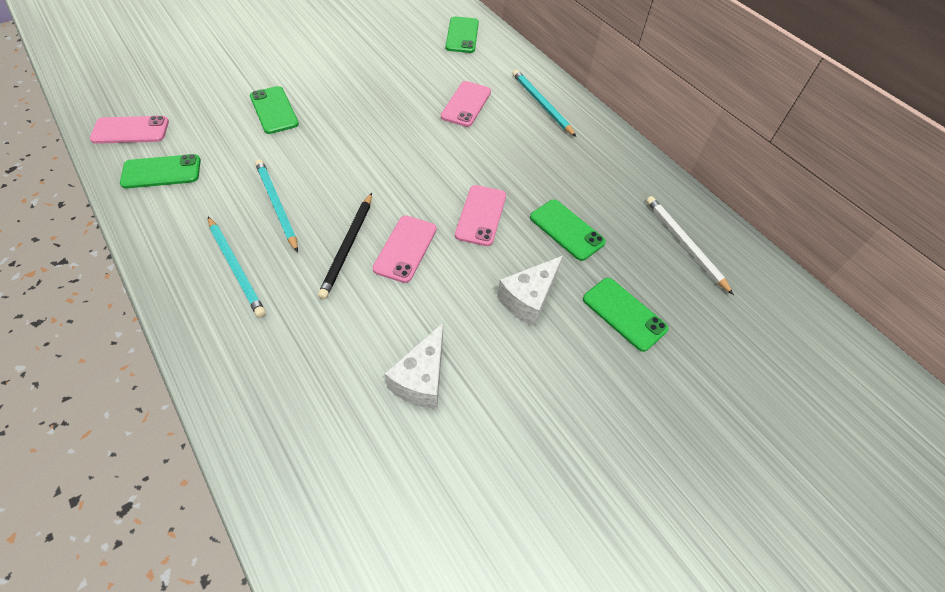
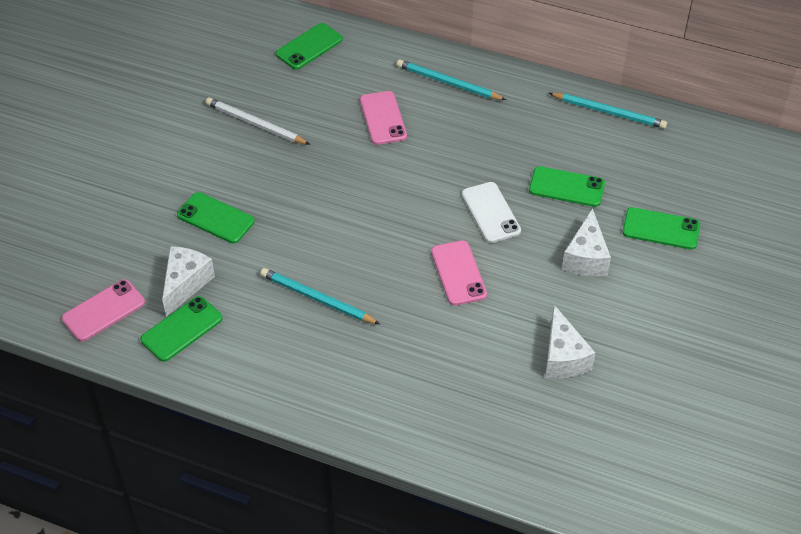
camera: 30 degrees left, 5 degrees down
(202, 143) = (185, 284): none -> white cheese
(236, 268) = (342, 365): turquoise pencil -> turquoise pencil (609, 112)
(348, 247) = (412, 298): black pencil -> none
(462, 35) = (309, 47): green phone -> green phone turned 75 degrees clockwise
(481, 215) = (490, 212): pink phone -> white phone
(684, 244) = (661, 149): white pencil -> white pencil (255, 124)

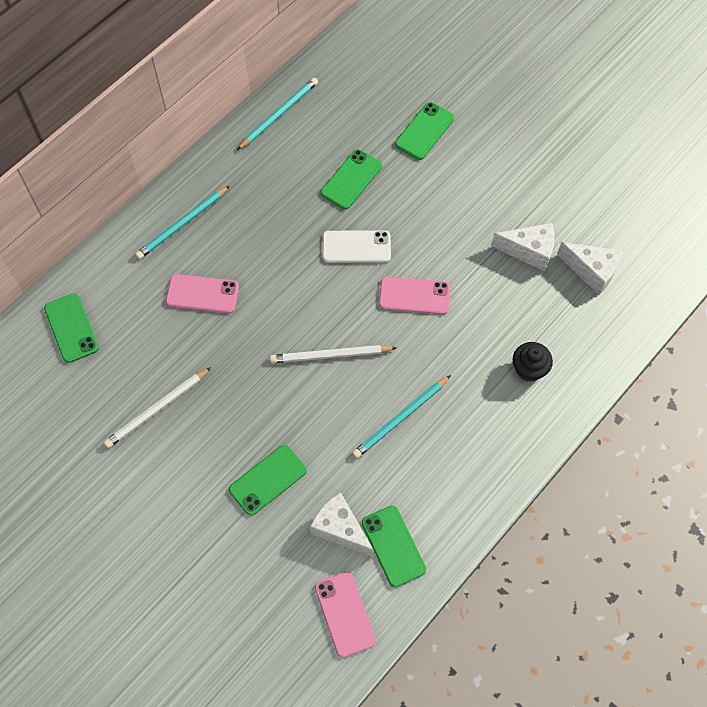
camera: 70 degrees left, 15 degrees up
(361, 227) = (330, 355): none -> white pencil
(418, 392) = (529, 369): none -> black cupcake
(586, 257) = (434, 195): white cheese -> white cheese (591, 271)

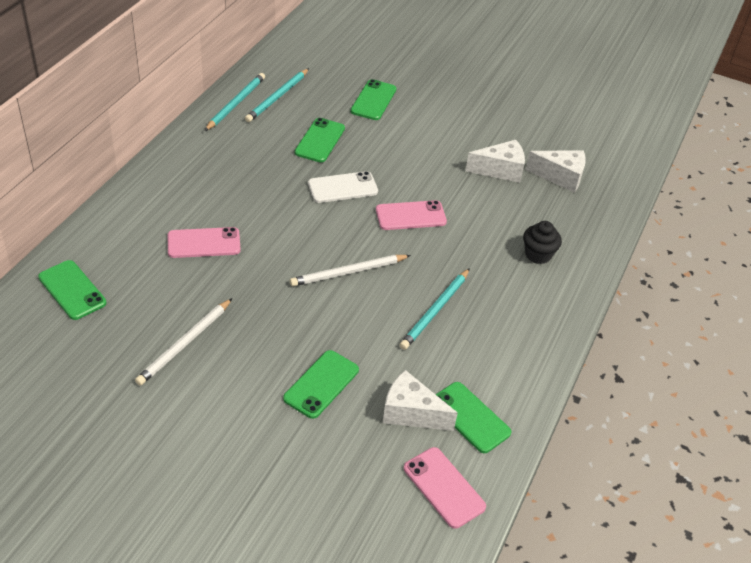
camera: 20 degrees left, 20 degrees down
(182, 224) = (167, 193): turquoise pencil -> turquoise pencil (277, 97)

